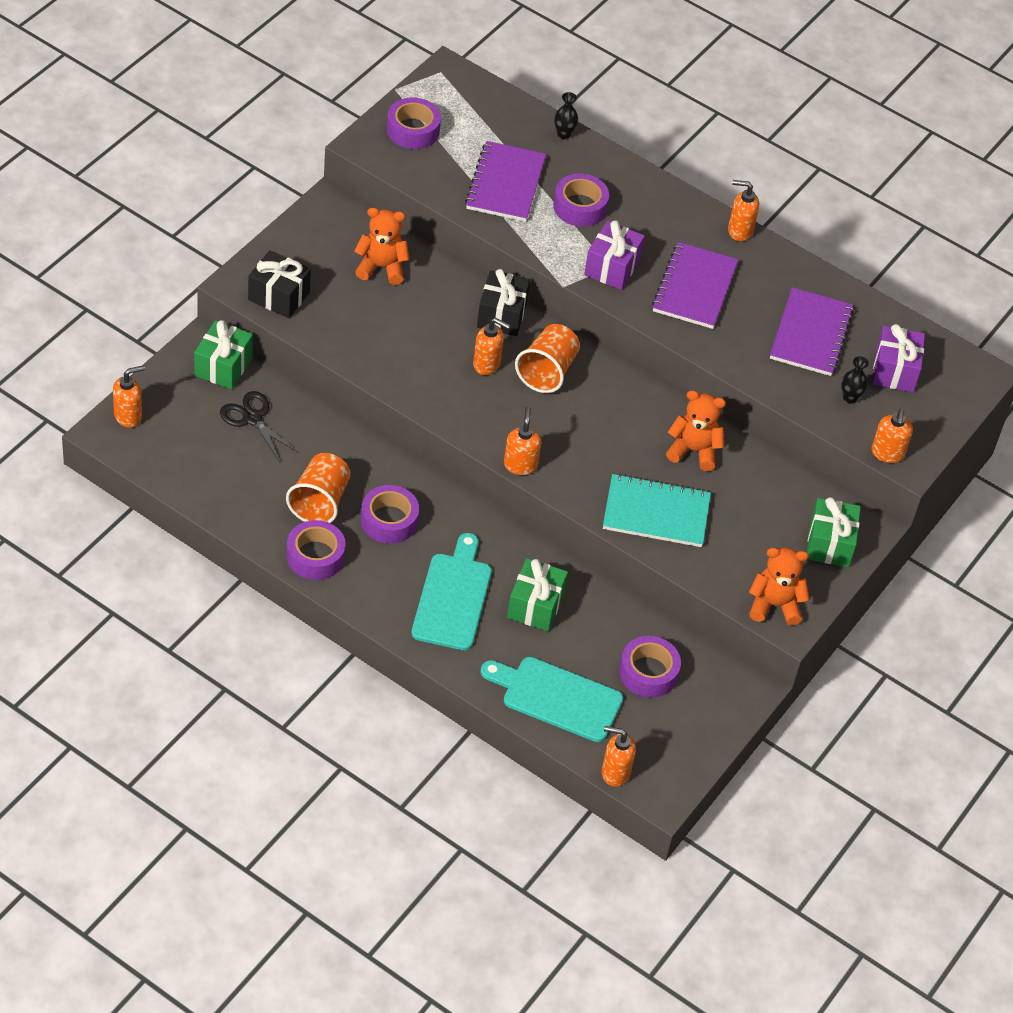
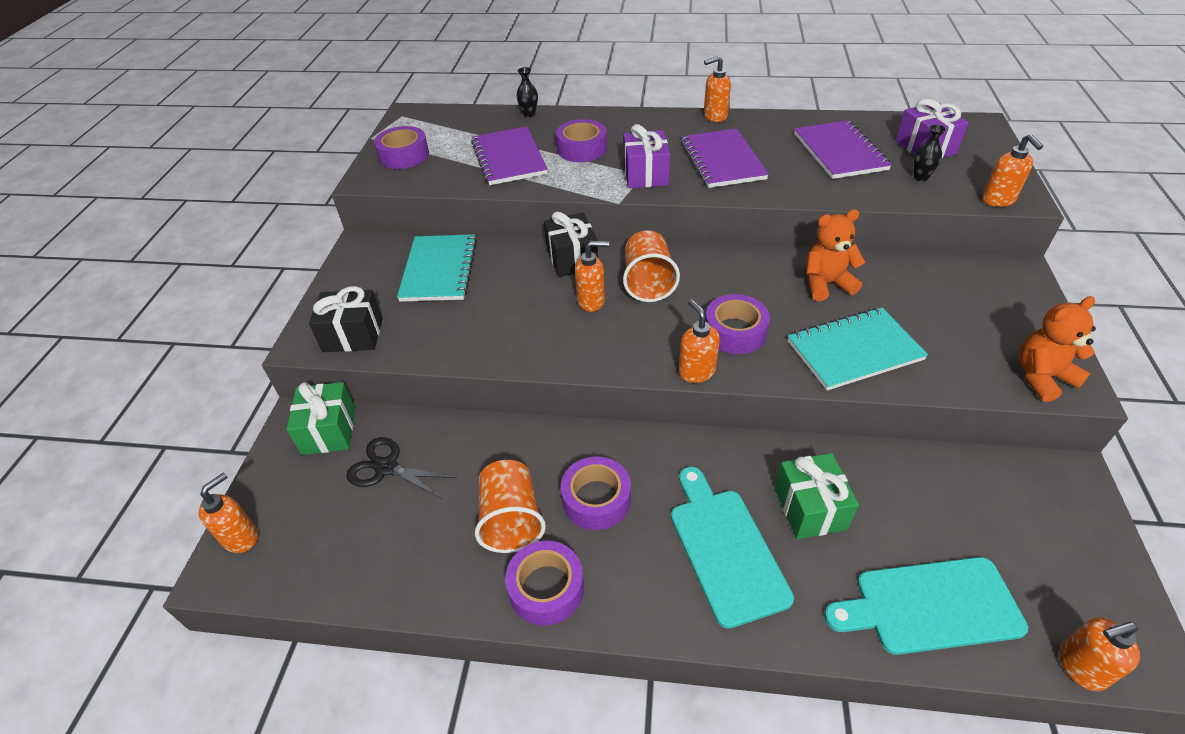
camera: 20 degrees left, 5 degrees down
(381, 267) = (439, 270): orange teddy bear -> turquoise notebook
(648, 672) = (977, 516): purple tape -> purple tape (735, 332)
(829, 544) = (1012, 300): green gift -> none

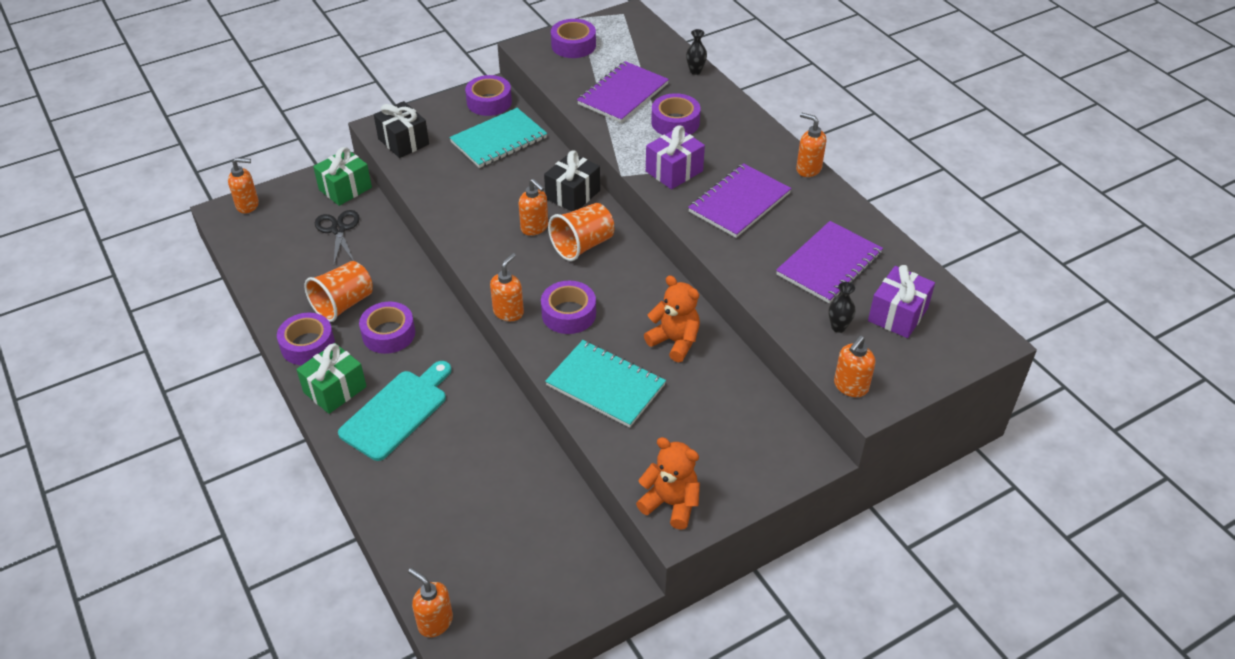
camera: 50 degrees right, 0 degrees up
(376, 252) = (489, 102): none -> purple tape
(810, 508) = (464, 440): green gift -> green gift (335, 389)
(930, 606) = (428, 530): turquoise cutting board -> none

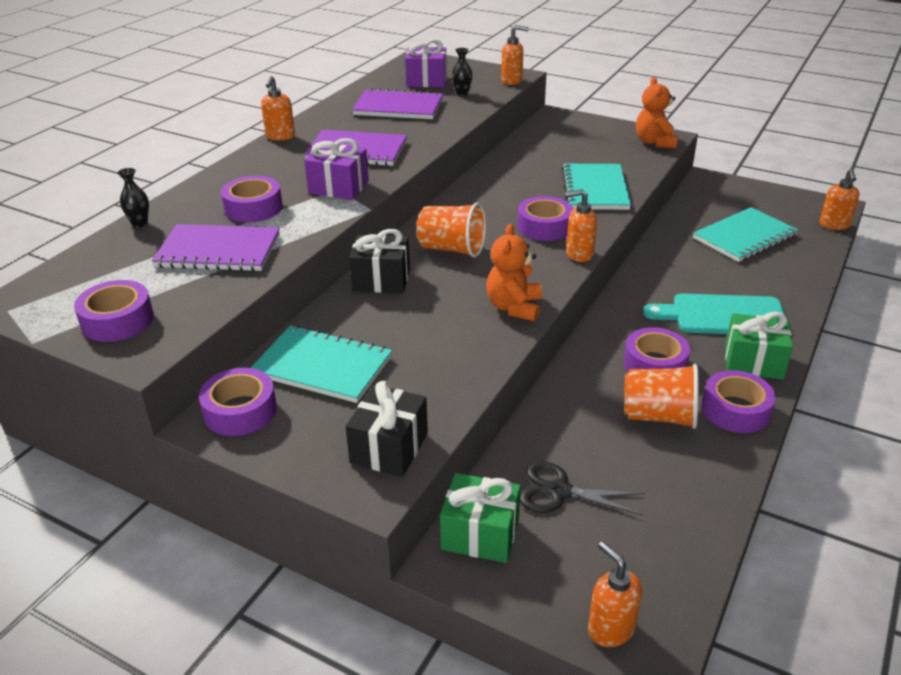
camera: 120 degrees left, 10 degrees down
(338, 229) = (559, 491): black scissors -> black scissors turned 60 degrees clockwise
(484, 519) = (744, 237): none -> turquoise notebook
(535, 228) = (454, 282): orange soap dispenser -> none
(674, 341) = (516, 178): orange teddy bear -> orange teddy bear (514, 307)

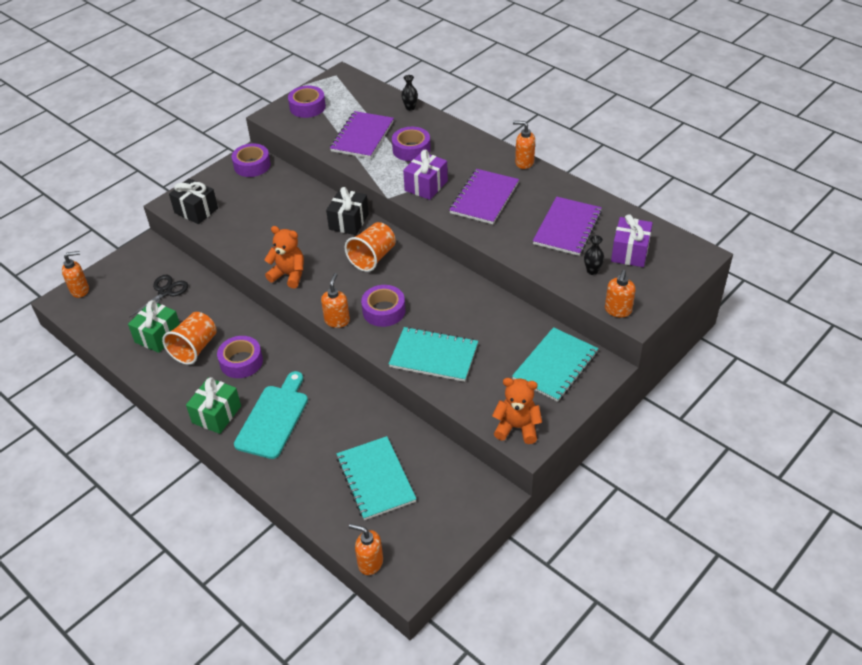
camera: 105 degrees right, 10 degrees up
(322, 366) = (272, 193): turquoise notebook -> turquoise notebook (555, 366)
(480, 534) = (156, 259): green gift -> green gift (158, 336)
(735, 410) = (179, 386): purple tape -> none

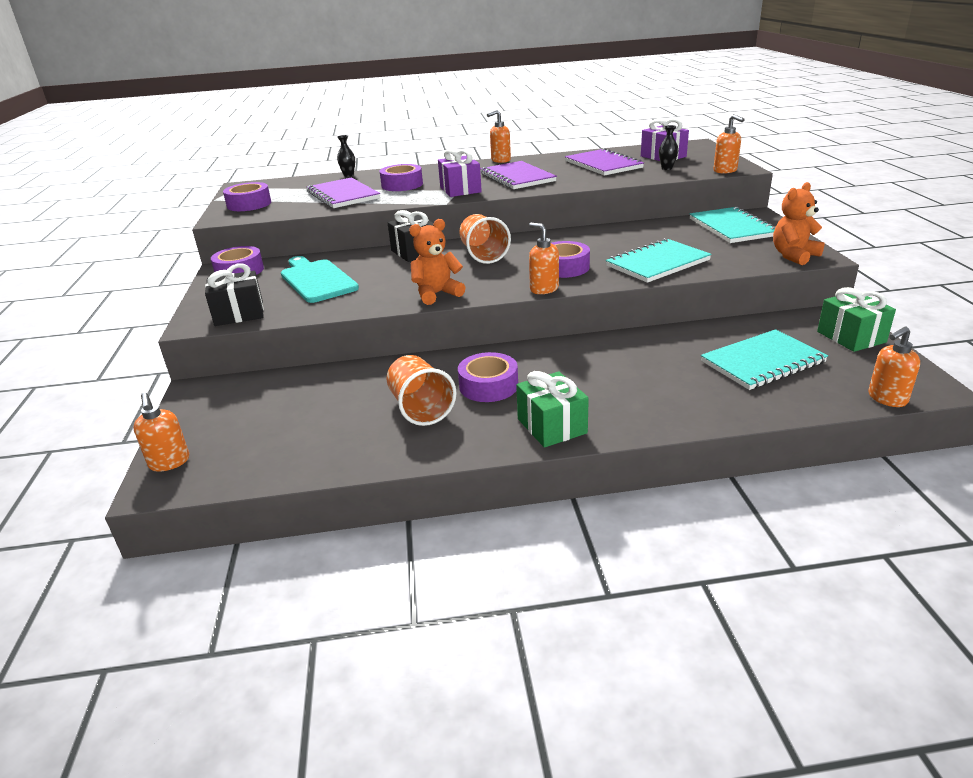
camera: 50 degrees left, 15 degrees down
(80, 290) = (169, 462): orange soap dispenser -> orange soap dispenser turned 135 degrees clockwise
(158, 336) = (358, 427): green gift -> green gift (851, 337)
(165, 292) = (294, 400): black scissors -> none
(273, 418) = (605, 392): turquoise cutting board -> turquoise cutting board (317, 280)
(376, 479) = (762, 362): turquoise notebook -> turquoise notebook turned 45 degrees counterclockwise

